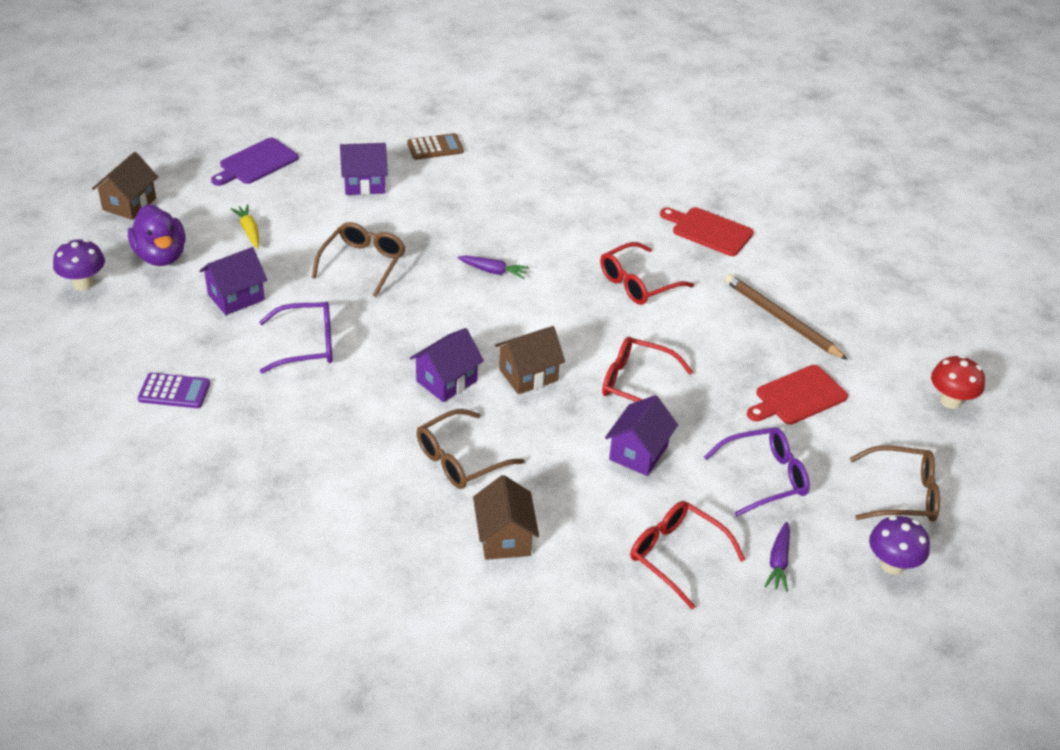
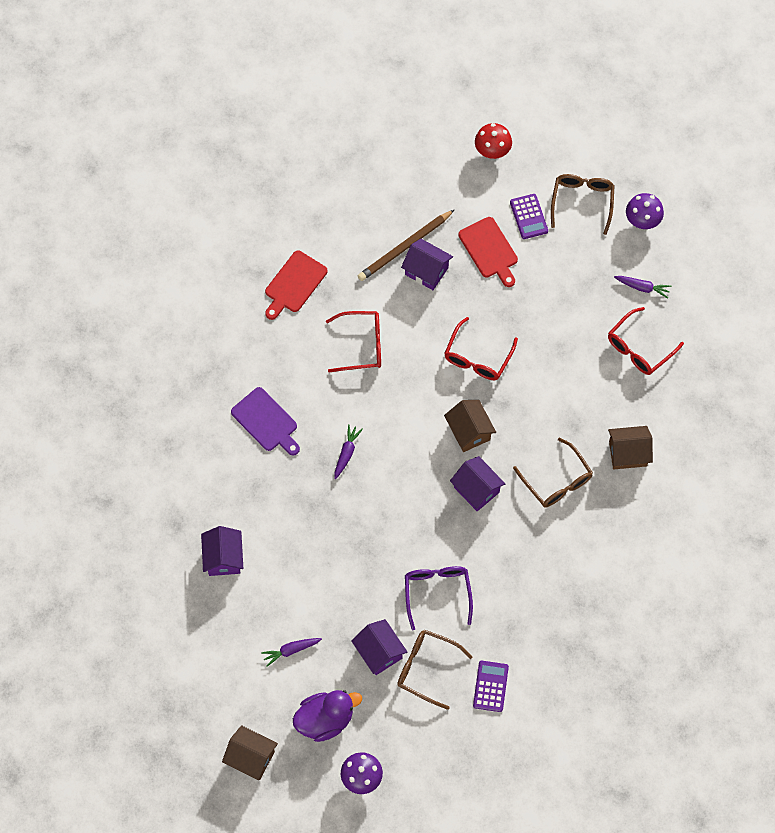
camera: 85 degrees left, 25 degrees up
(249, 231) = (291, 650): yellow carrot -> purple carrot
(256, 163) = (189, 654): purple cutting board -> purple cutting board (266, 421)
(363, 263) = (336, 555): brown glasses -> brown glasses (426, 668)
(435, 147) = (168, 498): brown calculator -> none
(638, 283) = (361, 345): red glasses -> red glasses turned 60 degrees counterclockwise
(638, 453) = (547, 362): purple house -> purple house (426, 271)
(764, 477) = (569, 284): purple glasses -> none
(860, 436) = (529, 217): none -> purple calculator

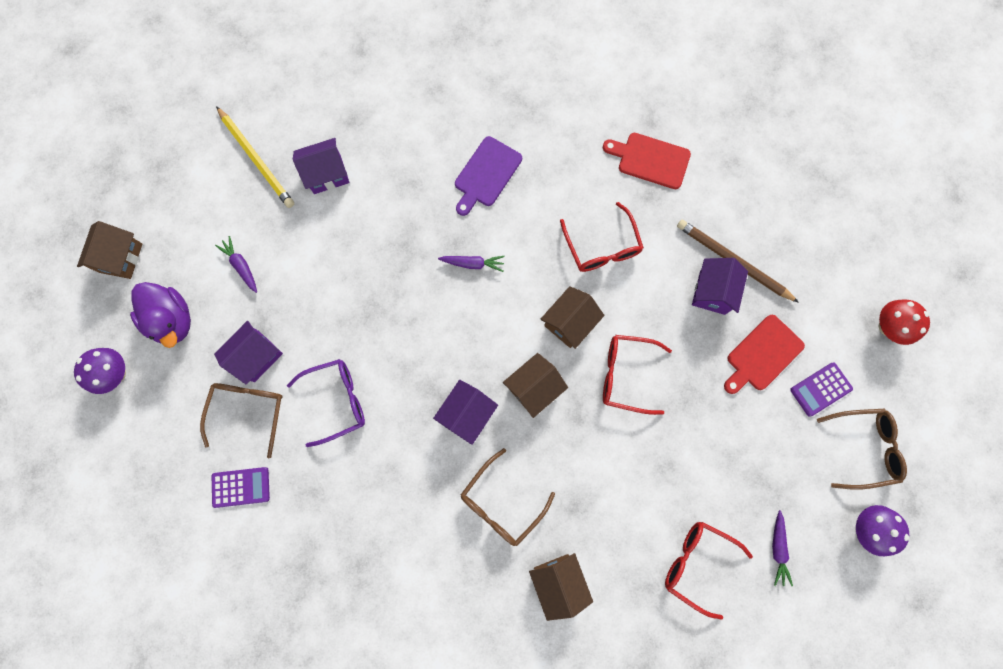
camera: 75 degrees right, 10 degrees up
(189, 617) = (257, 159): none -> yellow pencil
(421, 389) = (569, 322): none -> brown house

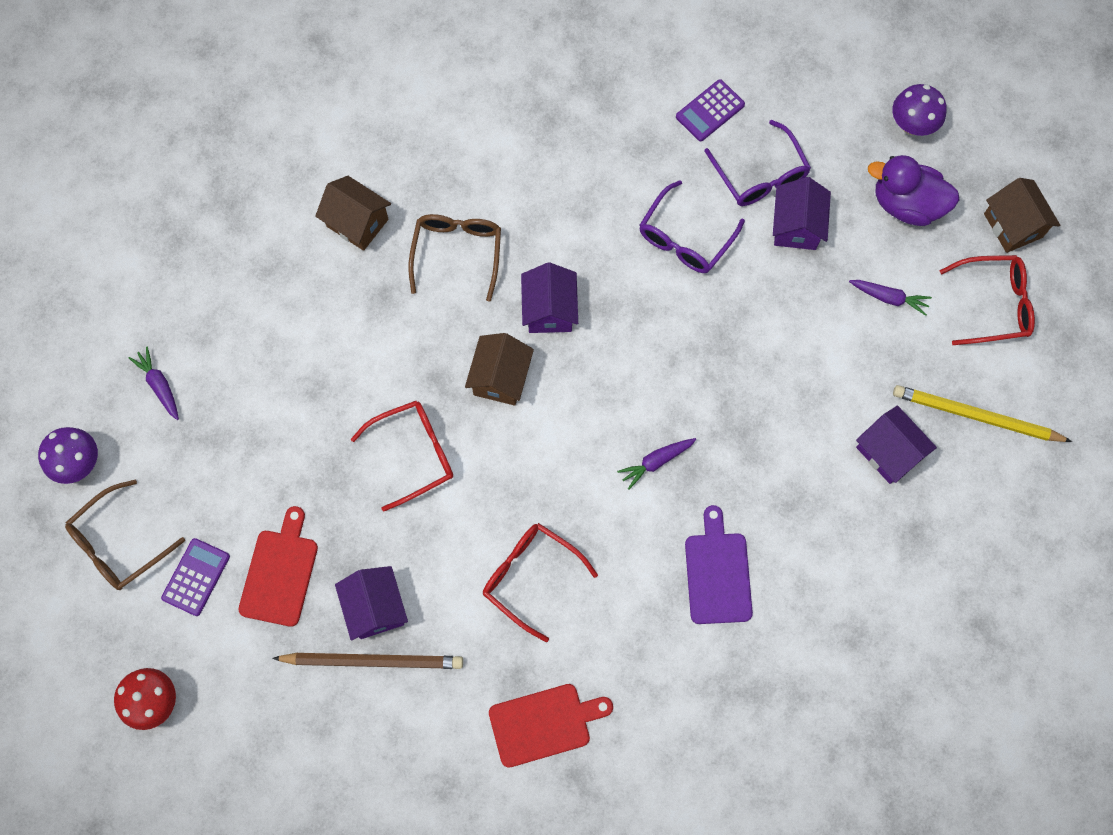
camera: 145 degrees right, 5 degrees down
(248, 411) = (760, 175): brown glasses -> purple glasses
(327, 174) = (888, 452): purple house -> purple house turned 75 degrees counterclockwise
(569, 322) = (509, 468): brown house -> none
(697, 563) = (232, 321): red glasses -> red glasses (993, 304)

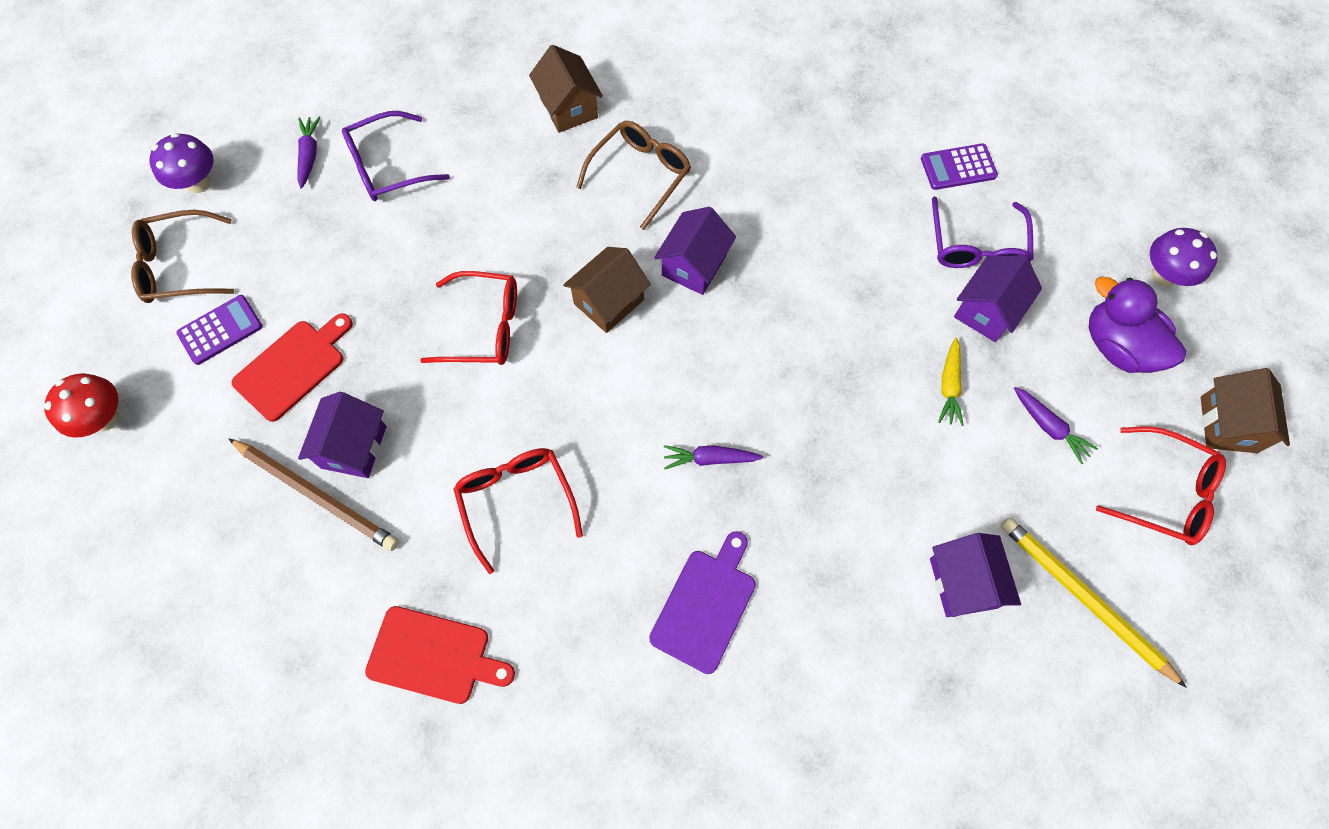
camera: 30 degrees right, 5 degrees down
(685, 238) = (866, 267): purple glasses -> purple glasses (387, 167)
(800, 304) = (949, 386): none -> yellow carrot

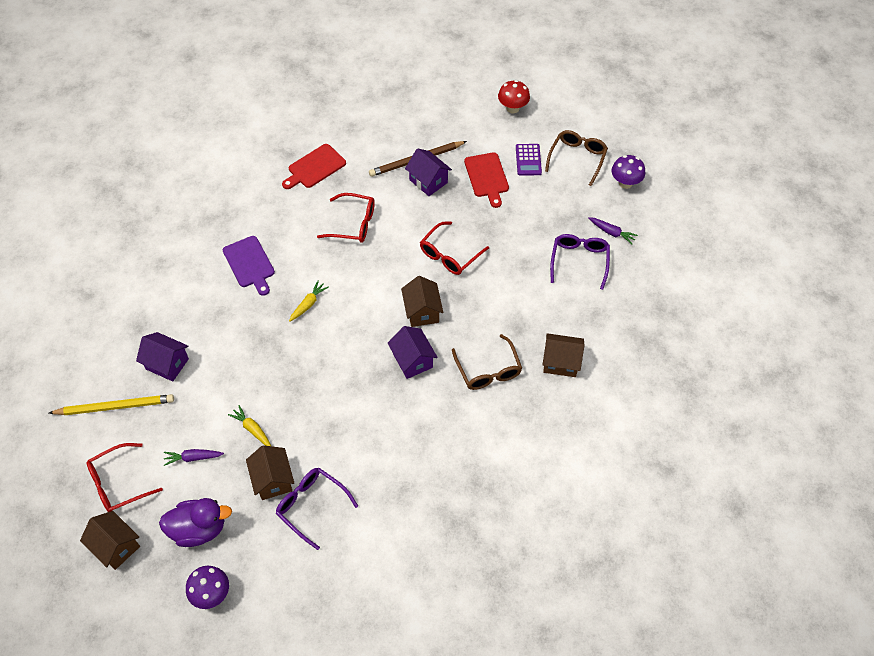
camera: 125 degrees right, 10 degrees down
(710, 459) = (308, 304): purple carrot -> yellow carrot
(958, 167) = (366, 538): purple calculator -> none
(987, 310) = (273, 480): purple house -> brown house

